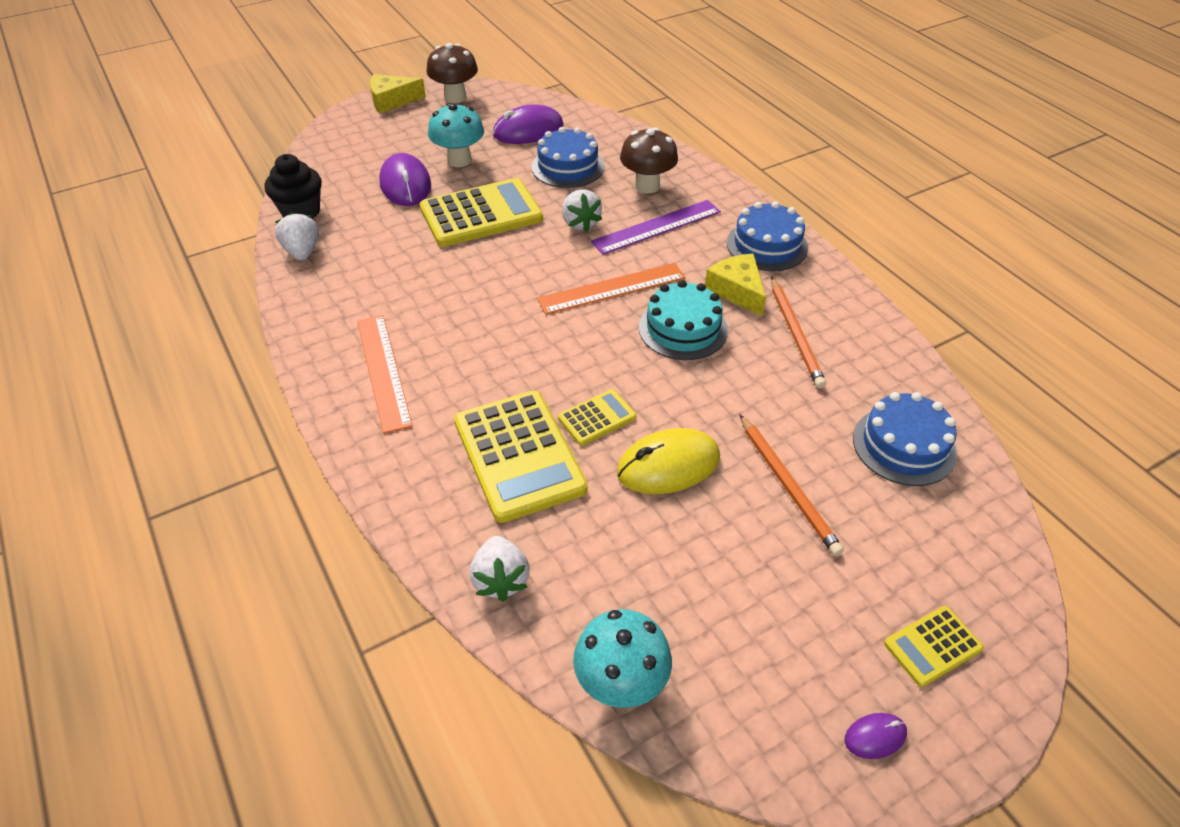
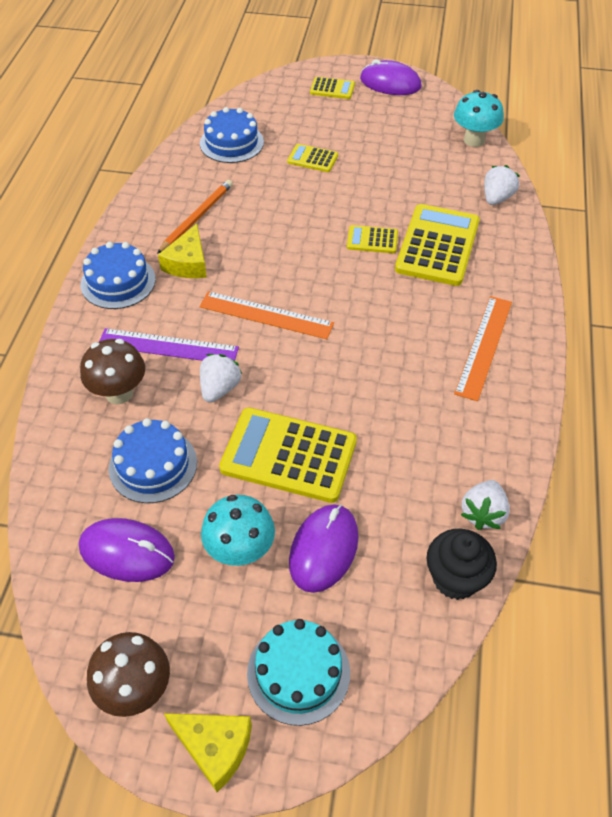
camera: 140 degrees left, 5 degrees up
(668, 465) = (360, 198): yellow mouse -> none
(683, 328) = (257, 260): turquoise cake -> turquoise cake (298, 673)
(788, 486) = (312, 159): orange pencil -> yellow calculator
(875, 736) = (390, 83): purple mouse -> purple mouse, size x2.07

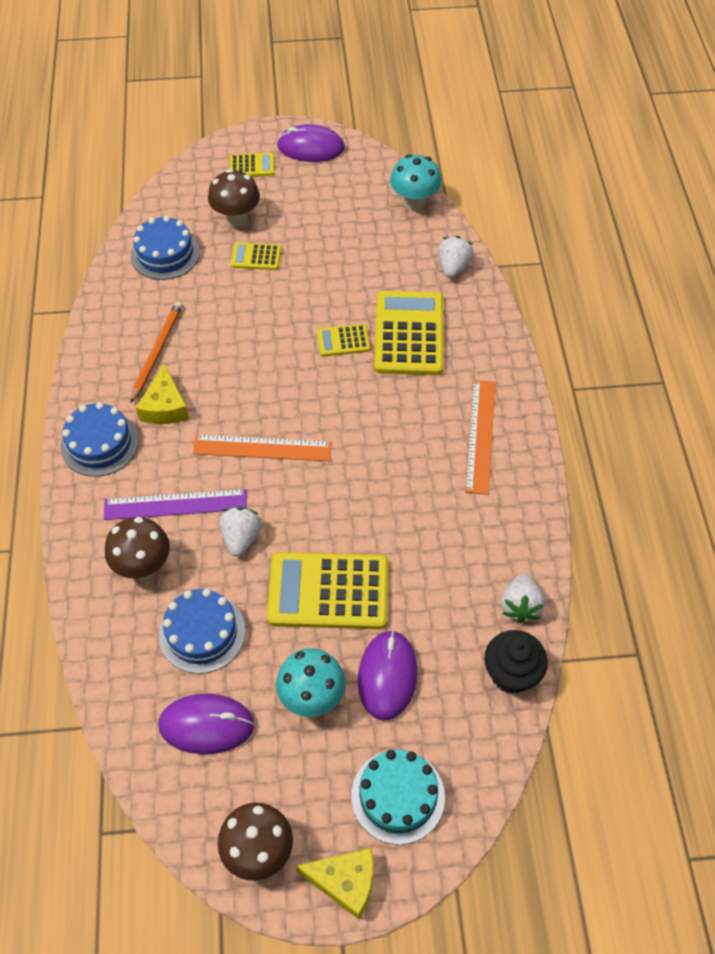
camera: 15 degrees left, 5 degrees up
(305, 126) = (236, 218): none -> brown mushroom

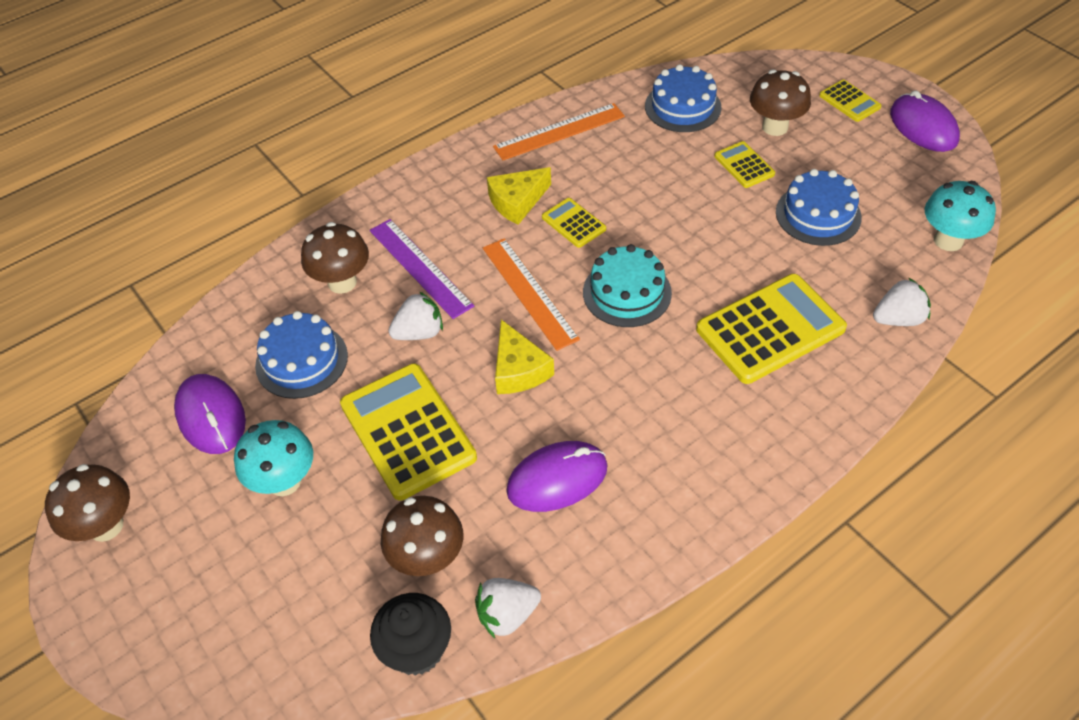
camera: 60 degrees right, 5 degrees down
(100, 443) = (443, 184): blue cake -> blue cake (818, 215)
(157, 352) = (571, 163): orange pencil -> none
(343, 341) = (709, 282): yellow calculator -> yellow calculator (573, 223)
(345, 882) = (105, 615): yellow cheese -> yellow cheese (518, 369)
(387, 676) = (344, 532): purple mouse -> purple mouse (557, 479)
(398, 796) = (216, 614): turquoise cake -> turquoise cake (627, 292)
(445, 632) = (427, 558): none -> brown mushroom
(480, 435) = (697, 461): orange ruler -> orange ruler (559, 132)

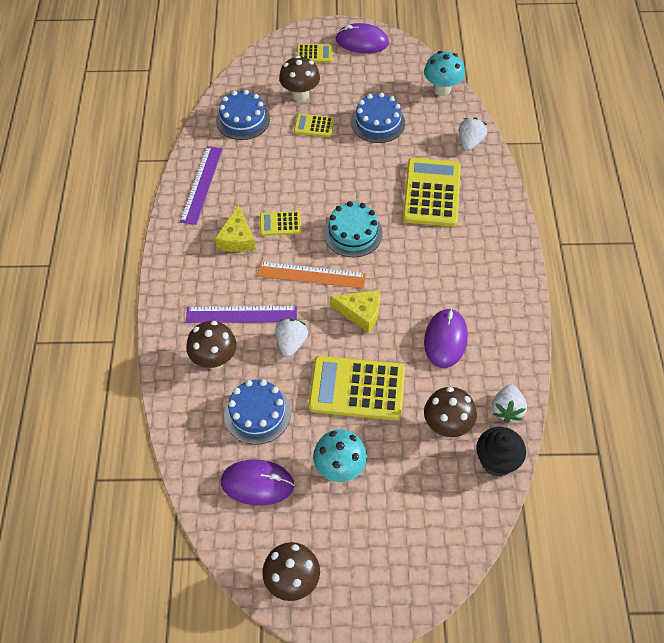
camera: 55 degrees left, 5 degrees up
(559, 132) = (201, 184): orange ruler -> purple ruler

